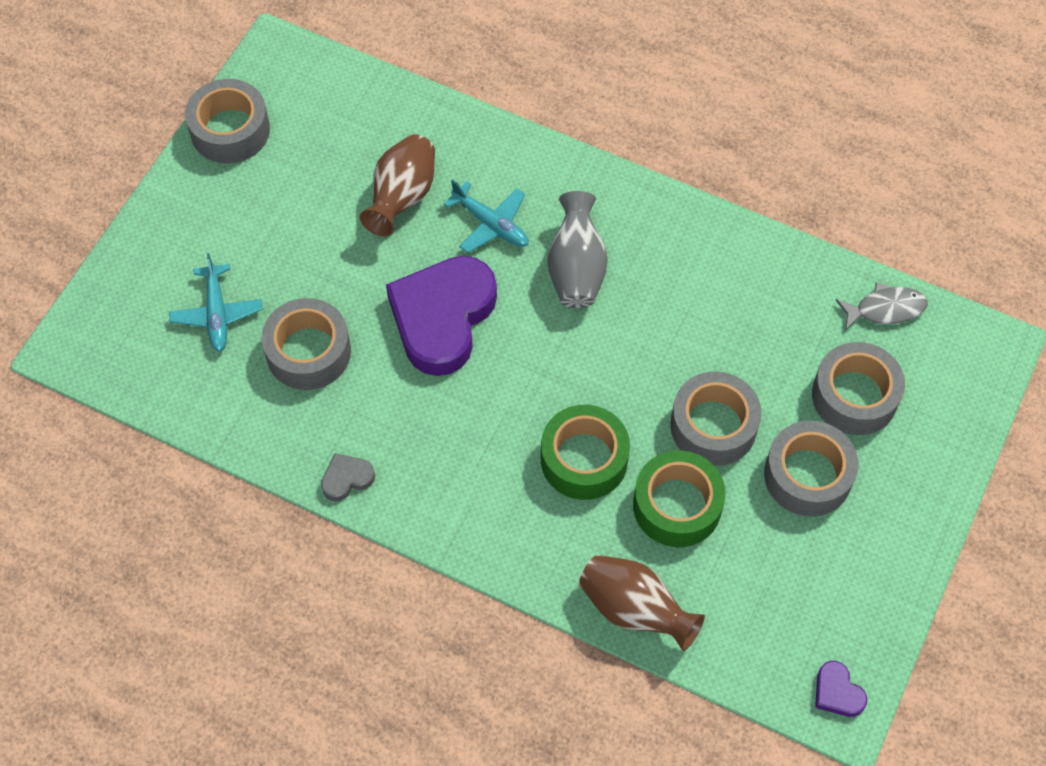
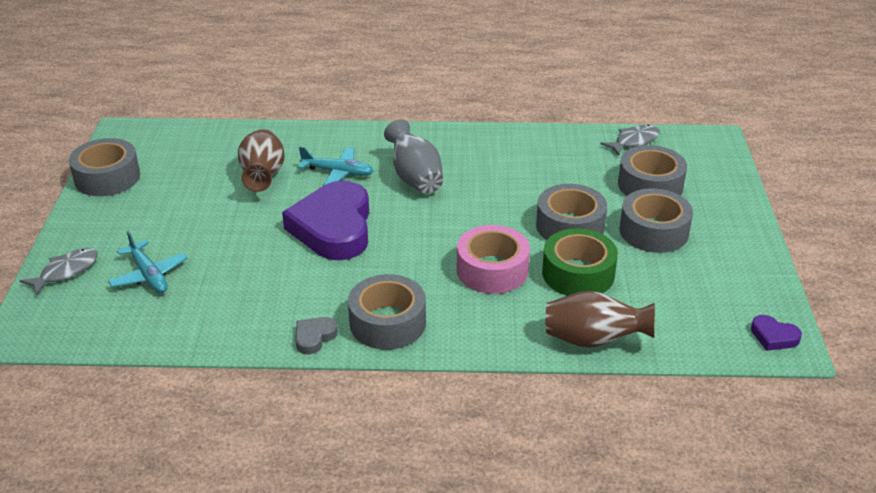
camera: 25 degrees left, 25 degrees down
(136, 273) = (66, 271): none -> grey fish
(308, 352) = (238, 275): grey tape -> grey tape (387, 323)
(584, 459) = (492, 270): green tape -> pink tape

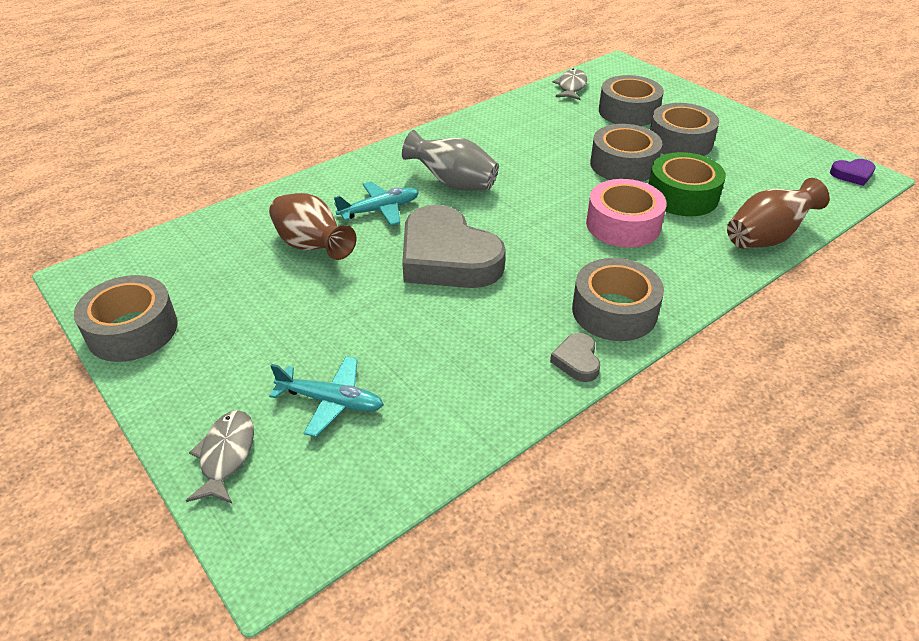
camera: 40 degrees left, 5 degrees up
(333, 227) = (447, 258): purple heart -> grey heart

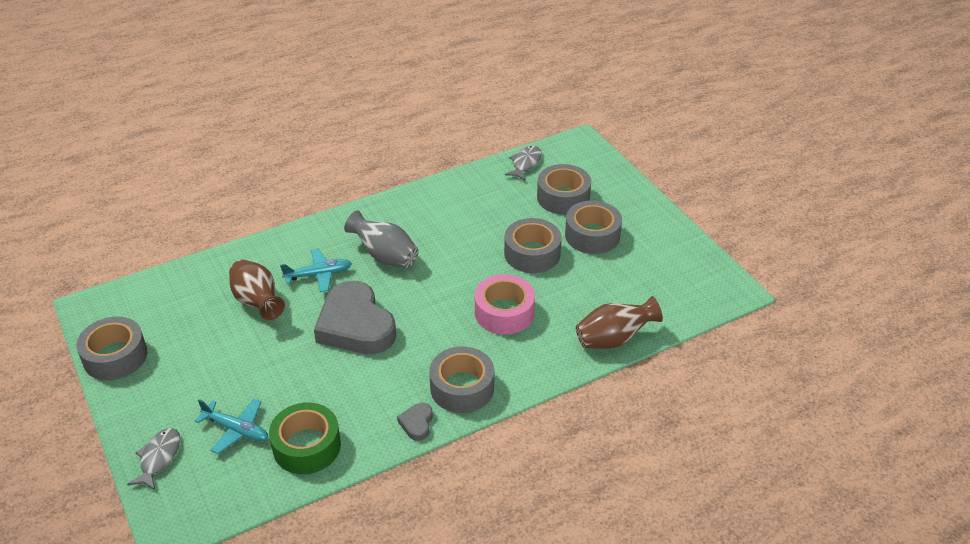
camera: 10 degrees right, 0 degrees up
(682, 196) = (566, 291): green tape -> green tape (307, 446)
(852, 174) = (723, 287): purple heart -> none

